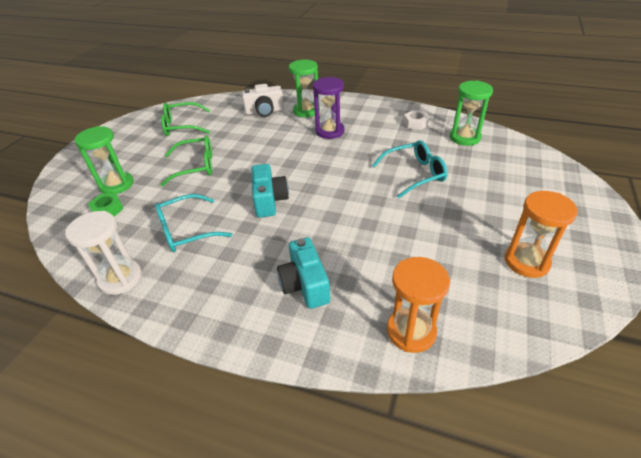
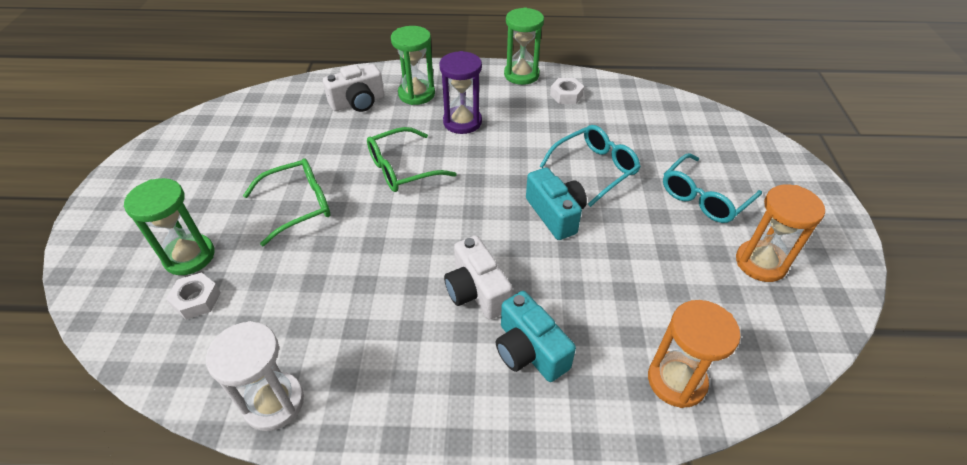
camera: 20 degrees left, 5 degrees up
(108, 210) = (196, 300): green nut -> white nut
(182, 126) = (244, 143): green glasses -> green glasses (402, 169)
(186, 231) = (334, 308): turquoise glasses -> turquoise glasses (704, 197)
(269, 200) = (429, 240): turquoise camera -> turquoise camera (555, 214)
(286, 238) = (476, 291): none -> white camera
(465, 137) = (631, 108): green hourglass -> green hourglass (521, 75)

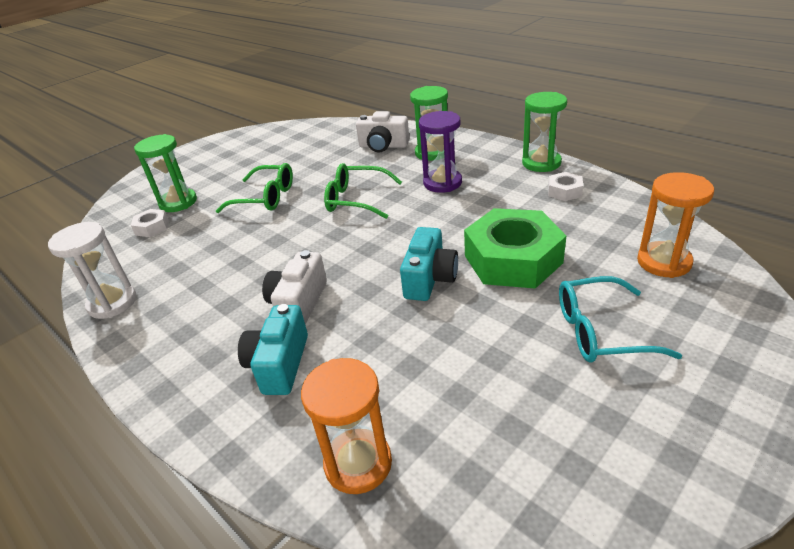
camera: 45 degrees right, 10 degrees down
(594, 169) = (513, 259): turquoise glasses -> green nut
(760, 263) = (587, 422): orange hourglass -> orange hourglass (664, 262)

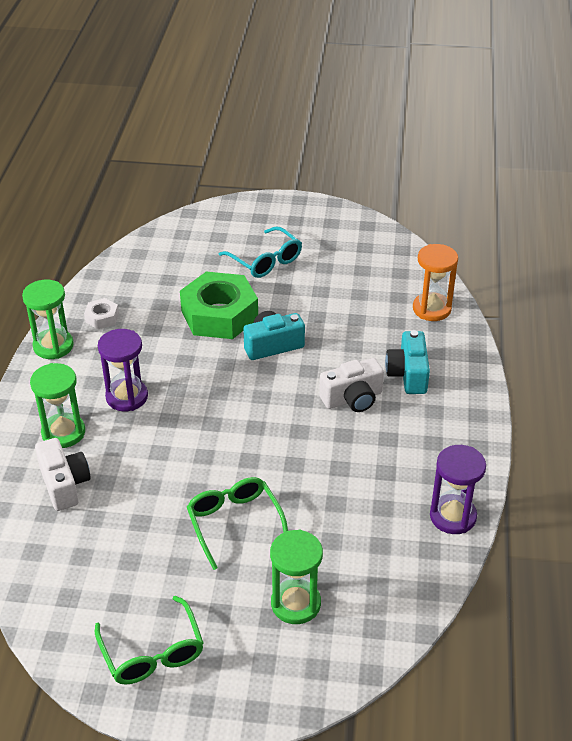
camera: 130 degrees left, 5 degrees up
(112, 303) = (453, 516): white hourglass -> purple hourglass
(152, 227) = (351, 586): white nut -> none
(279, 364) = (408, 374): turquoise camera -> turquoise camera turned 120 degrees clockwise
(356, 199) = (193, 444): green glasses -> green glasses (152, 652)
(664, 262) = (176, 252): orange hourglass -> none

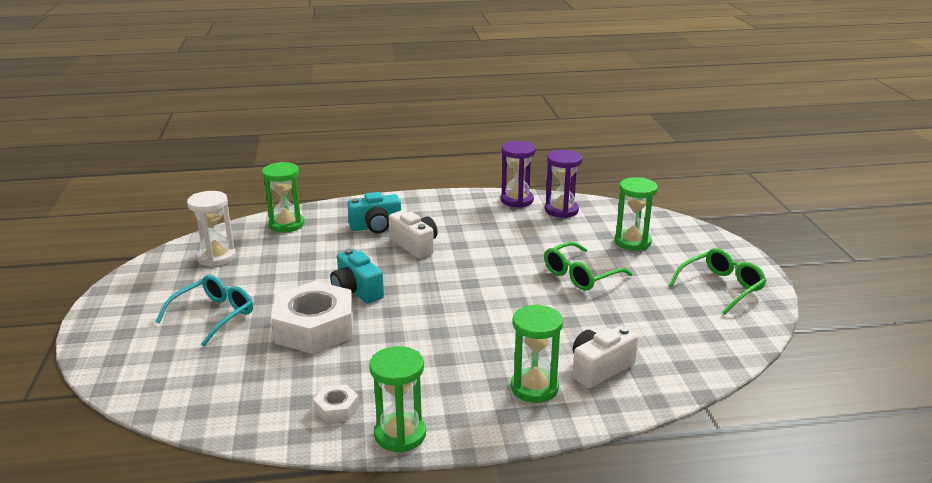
camera: 105 degrees left, 15 degrees down
(127, 397) = (463, 359): purple hourglass -> purple hourglass (561, 210)
(219, 315) = (315, 328): green nut -> white nut
(372, 262) = (216, 257): none -> white hourglass
(431, 309) = (286, 225): orange hourglass -> green hourglass

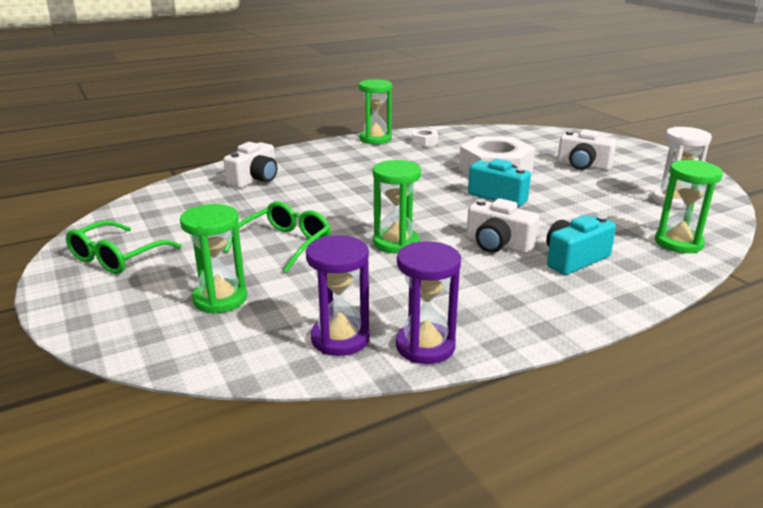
camera: 160 degrees right, 0 degrees up
(214, 315) = (583, 166): turquoise glasses -> white camera
(534, 388) = (302, 165): green hourglass -> green hourglass (396, 243)

